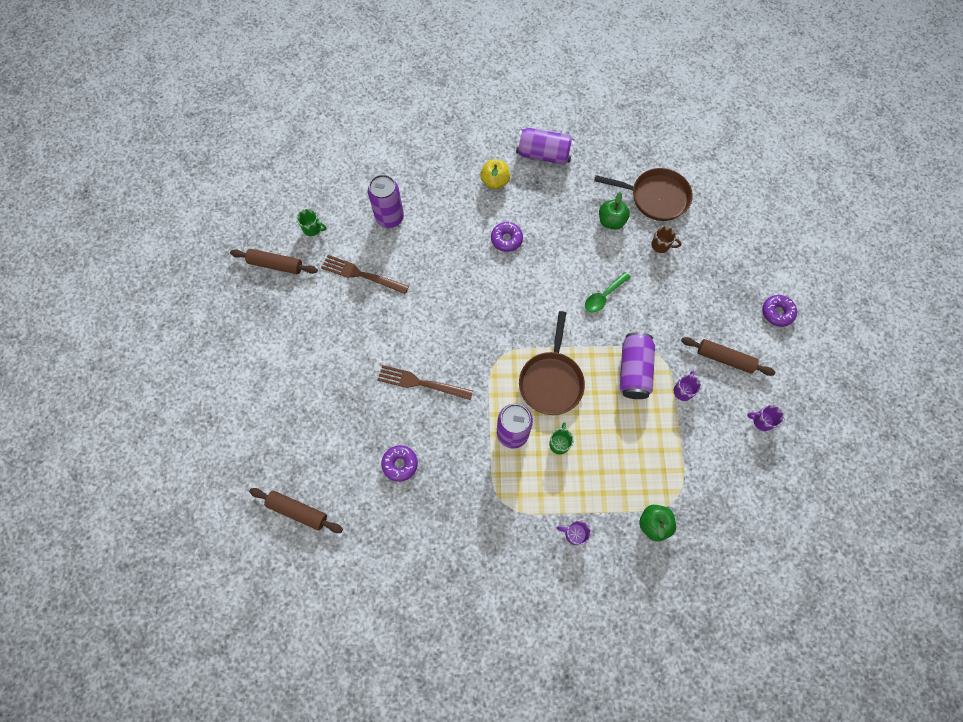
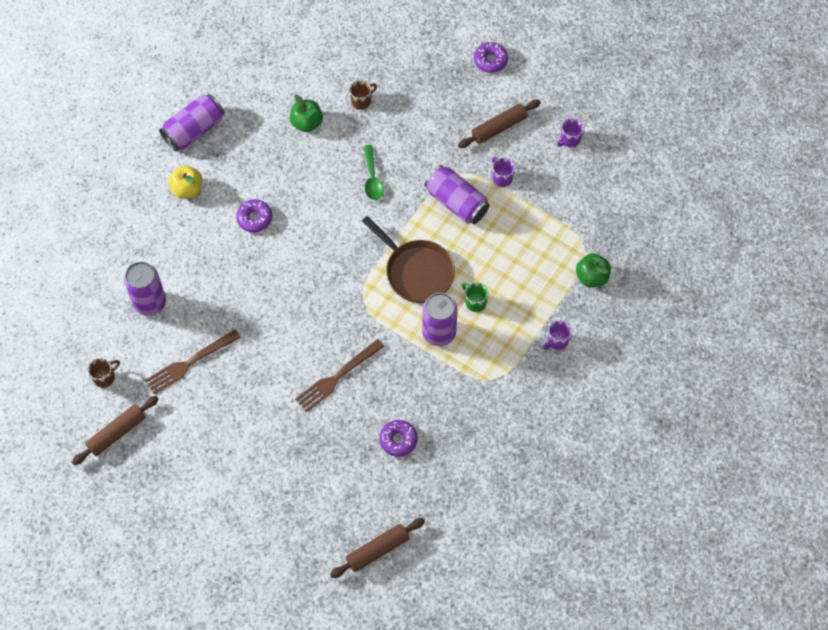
camera: 55 degrees left, 5 degrees down
(312, 229) = (104, 377): green mug -> brown mug
(655, 197) = (312, 72): brown pan -> none

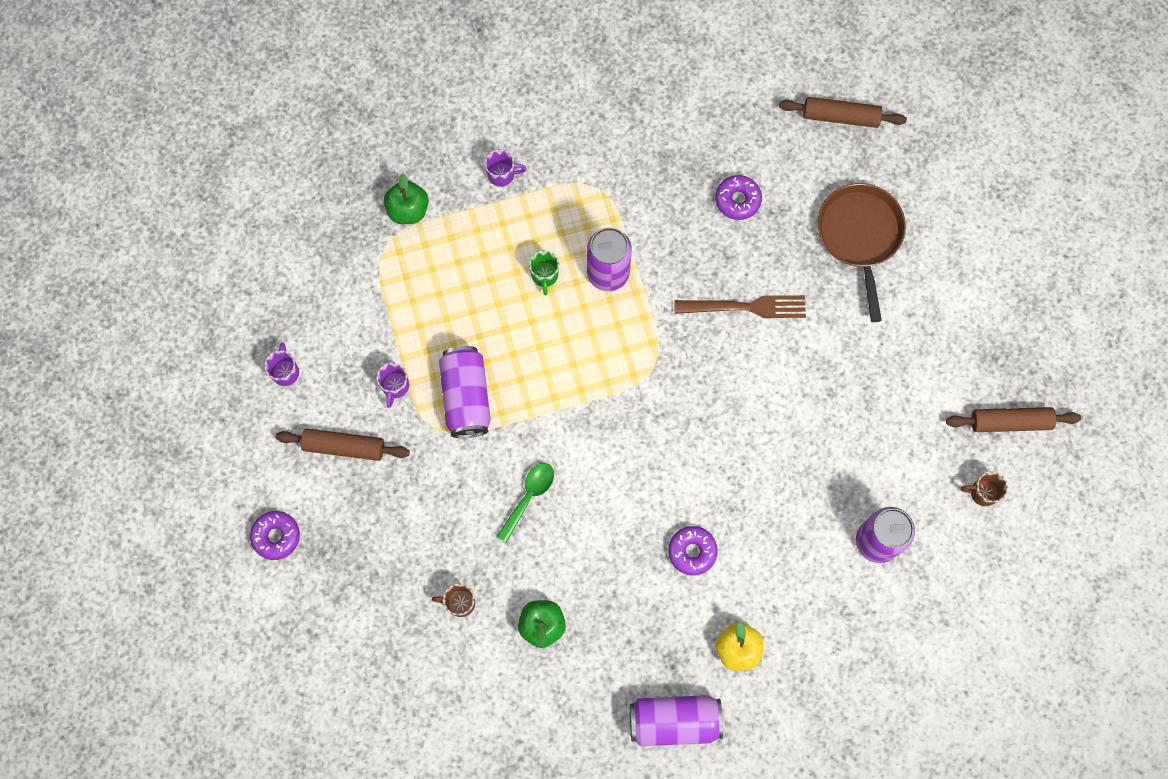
camera: 140 degrees left, 10 degrees up
(189, 363) = (884, 439): brown fork -> none
(416, 271) = (574, 354): brown pan -> brown pan (860, 236)
(569, 140) = (285, 372): purple mug -> purple mug turned 90 degrees counterclockwise

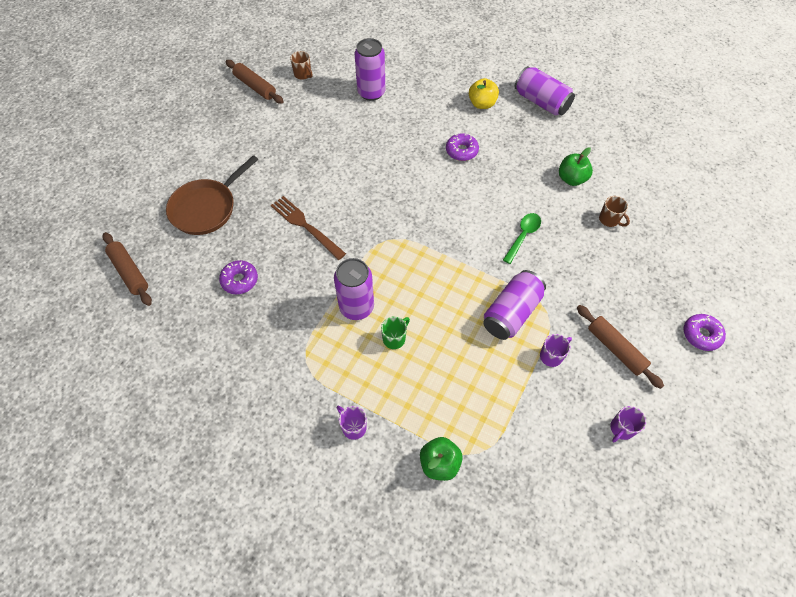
camera: 135 degrees left, 15 degrees down
(529, 497) = (523, 236): green spoon -> green spoon turned 135 degrees clockwise

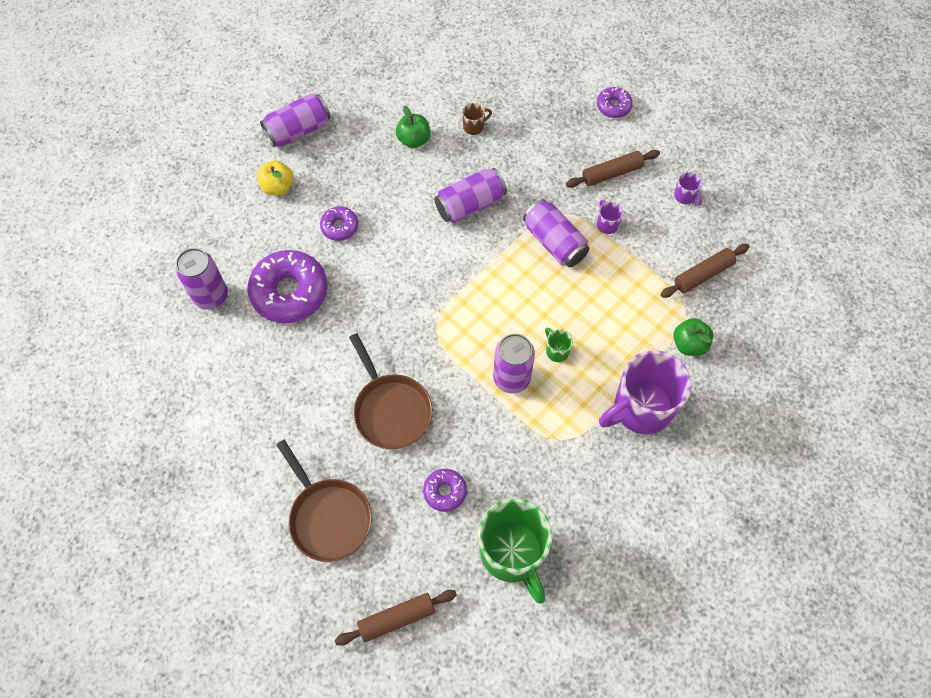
camera: 75 degrees left, 5 degrees up
(191, 343) = (512, 553): none -> green mug
(255, 86) = (140, 431): brown rolling pin -> brown rolling pin (703, 274)
(303, 74) = (144, 368): brown mug -> none
(305, 225) = (390, 409): brown fork -> brown pan
(353, 427) = (641, 409): purple mug -> purple mug, size x2.48
(390, 136) = (290, 292): none -> purple donut
(523, 236) = (470, 205): green spoon -> purple can

